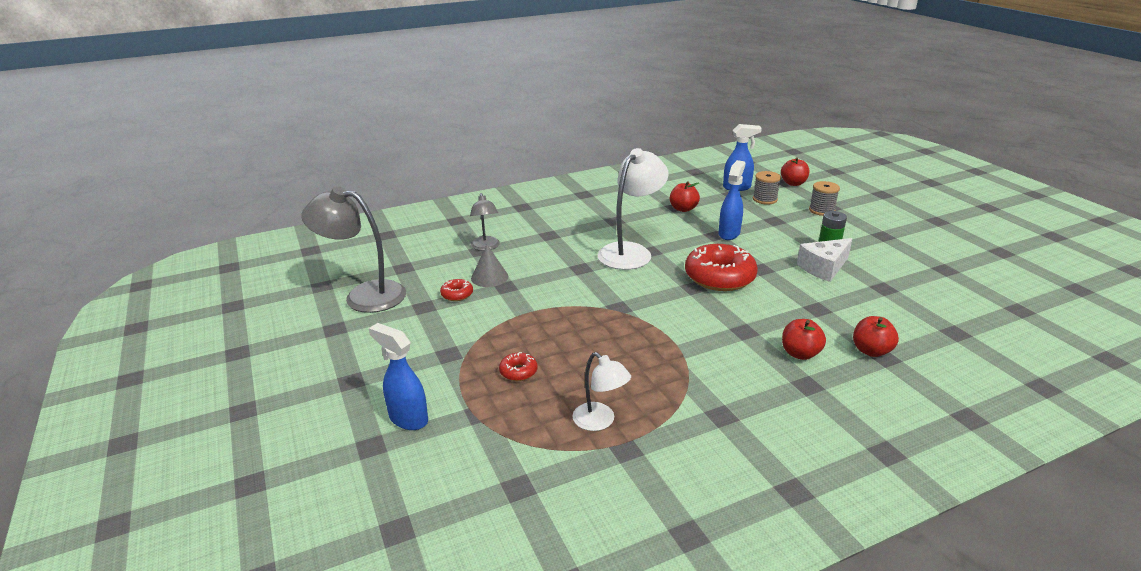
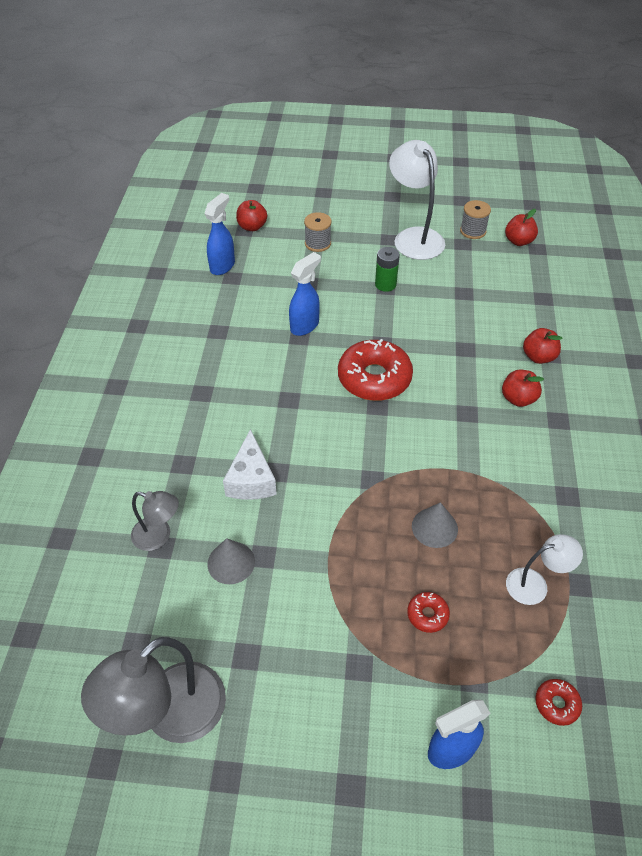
camera: 60 degrees left, 20 degrees up
(457, 294) = (244, 610): red donut -> red donut (556, 704)
(604, 350) = (434, 527): none -> grey cone
(631, 252) = (278, 415): white lamp -> white lamp (414, 237)
(683, 209) = (228, 328): red apple -> red apple (518, 241)
(729, 233) = (305, 326): blue spray bottle -> blue spray bottle turned 75 degrees clockwise
(764, 199) = (264, 263): grey spool -> grey spool (473, 231)
(823, 268) = (410, 305): white cheese -> white cheese (251, 479)

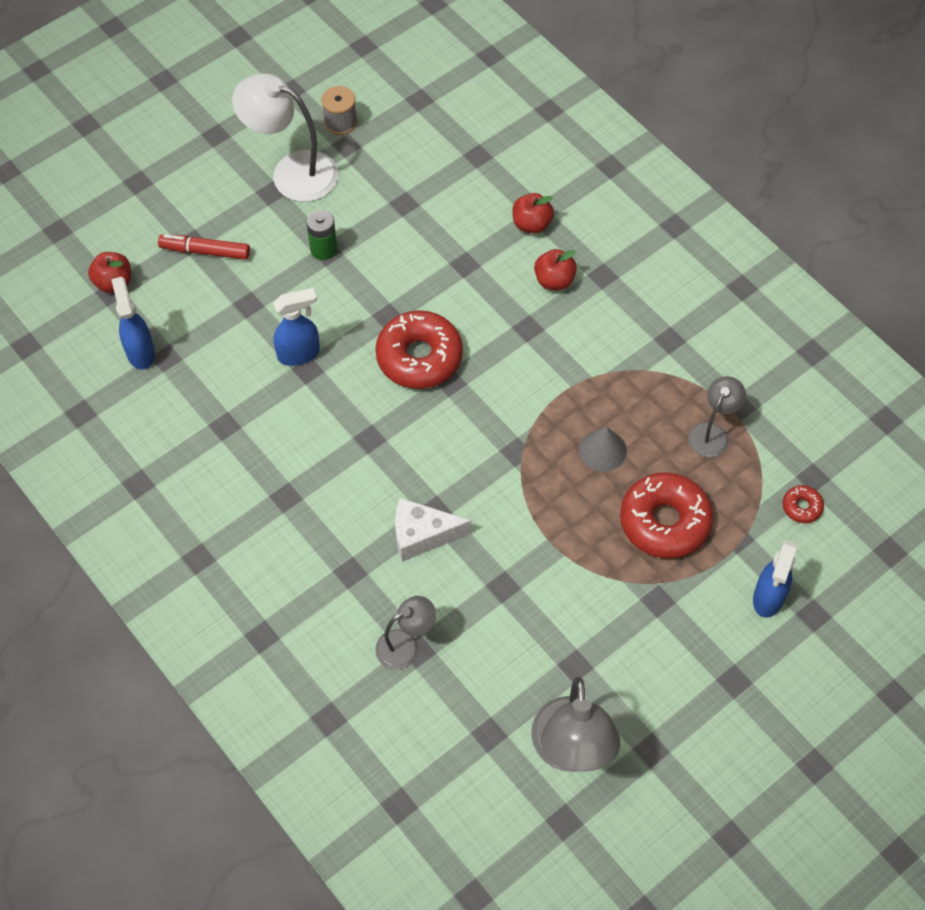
camera: 45 degrees left, 10 degrees up
(231, 562) = (485, 613): grey cone -> none
(251, 479) = (422, 535): white cheese -> white cheese turned 135 degrees clockwise
(305, 326) = (299, 354): blue spray bottle -> blue spray bottle turned 75 degrees clockwise
(317, 243) = (205, 251): grey spool -> red marker
(427, 615) = (664, 522): red donut -> red donut, size x2.24
(518, 241) = (394, 103): red apple -> none
(535, 584) = (712, 433): white lamp -> grey lamp

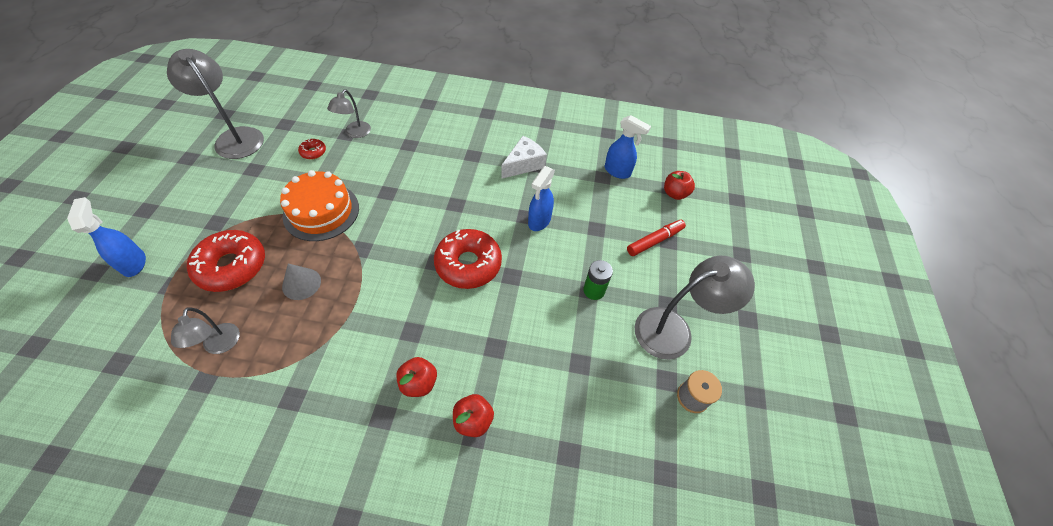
camera: 135 degrees right, 5 degrees down
(292, 172) = (674, 329): white lamp -> grey lamp
(422, 535) = (384, 178): white cheese -> white cheese (523, 164)
(529, 534) = (321, 211): none -> orange cake
(801, 507) = (122, 335): red donut -> red donut (313, 152)

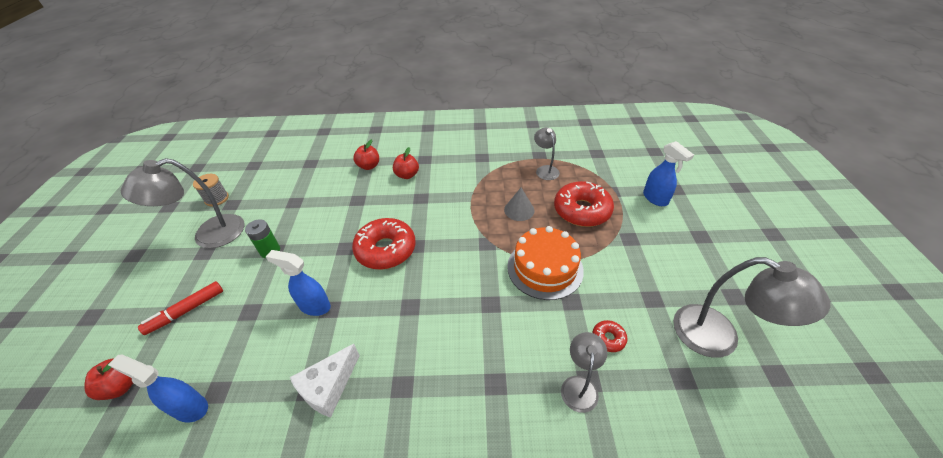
camera: 175 degrees right, 10 degrees down
(539, 221) = (314, 306): blue spray bottle -> blue spray bottle turned 90 degrees counterclockwise

